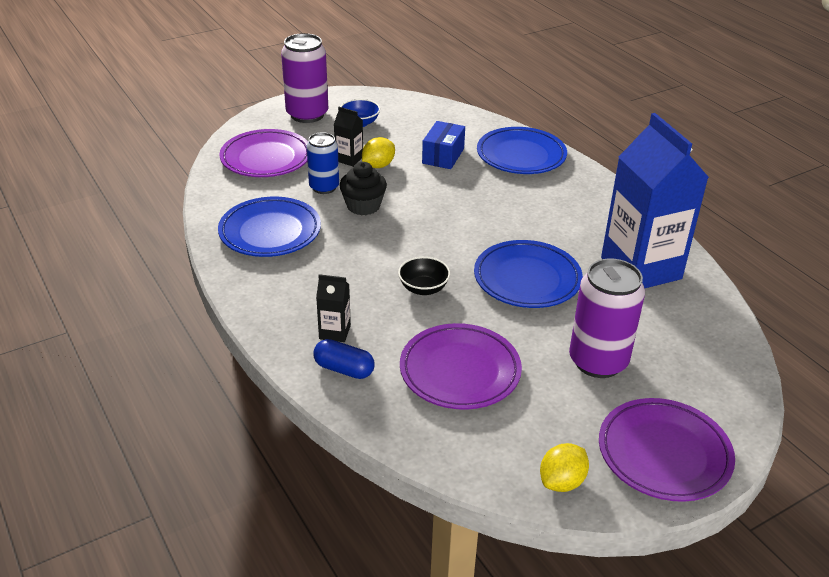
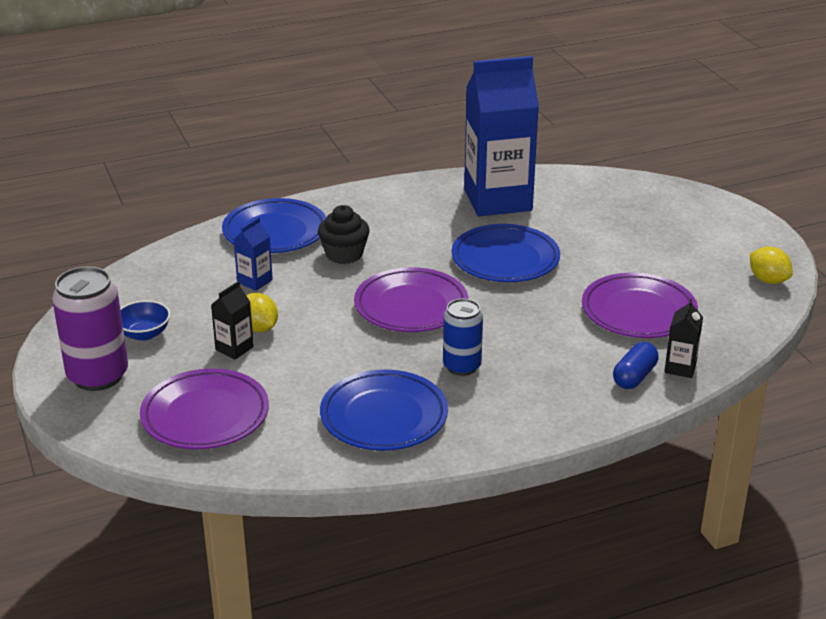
camera: 80 degrees left, 5 degrees down
(324, 187) = (295, 371): blue can -> blue can (462, 366)
(335, 332) = (577, 379): black carton -> black carton (680, 368)
(363, 206) = (346, 345): black cupcake -> black cupcake (344, 254)
(423, 288) = (511, 319): black bowl -> none
(443, 156) = (255, 281): blue box -> blue carton
(598, 361) = (626, 242): purple can -> none
(664, 454) = (734, 232): purple plate -> purple plate (411, 306)

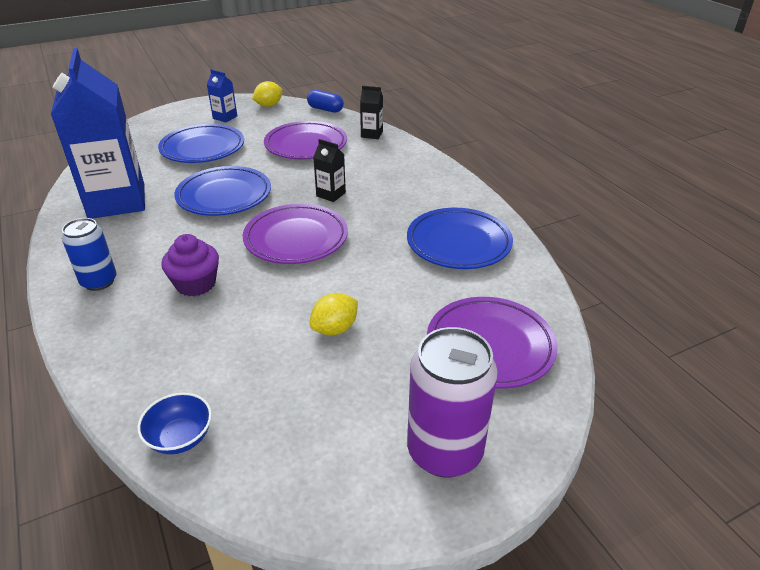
camera: 95 degrees left, 5 degrees up
(144, 334) = (352, 424): blue bowl -> blue bowl (180, 438)
(234, 348) = (373, 342): black carton -> black carton (331, 194)
(255, 281) = (241, 343): blue carton -> blue carton (225, 117)
(275, 232) = (132, 340): blue plate -> blue plate (202, 148)
(344, 254) = (196, 284): black cupcake -> purple cupcake
(462, 366) = (383, 211): blue can -> blue can (99, 281)
(634, 377) = (384, 148): blue capsule -> blue capsule (325, 109)

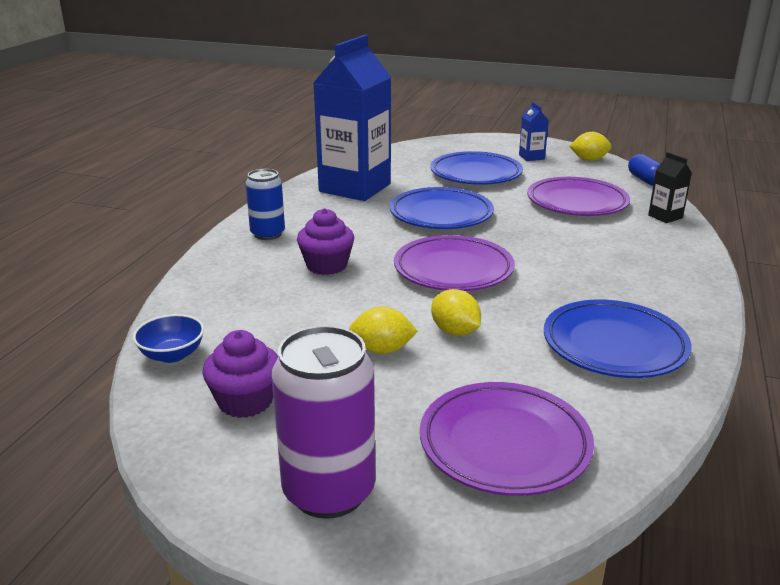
camera: 45 degrees right, 10 degrees down
(298, 432) = (245, 401): none -> purple cupcake
(331, 194) = (540, 250): black carton -> none
(361, 286) = (455, 331): none -> yellow lemon

